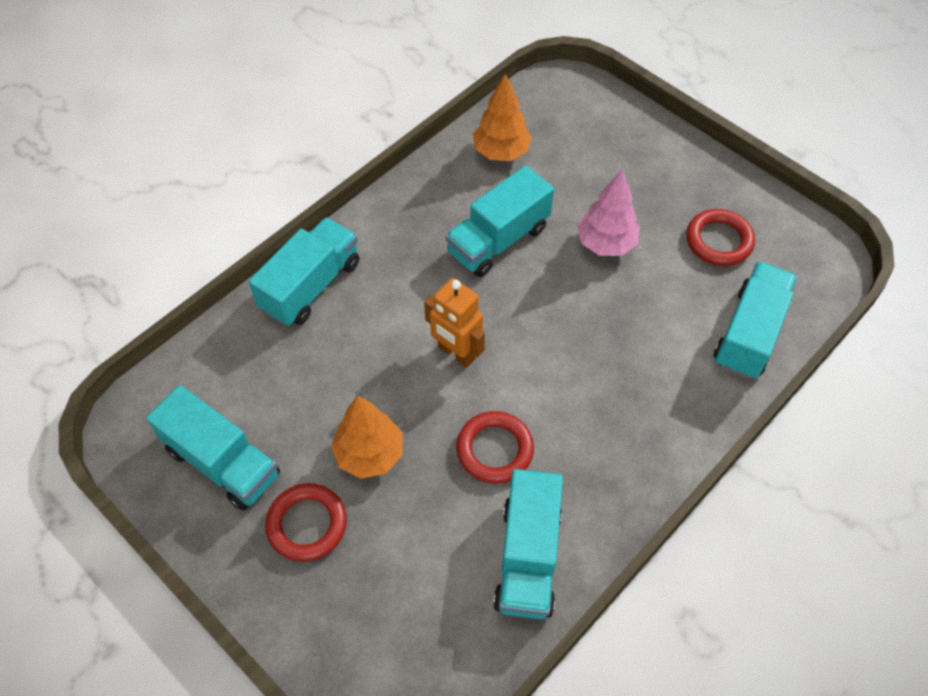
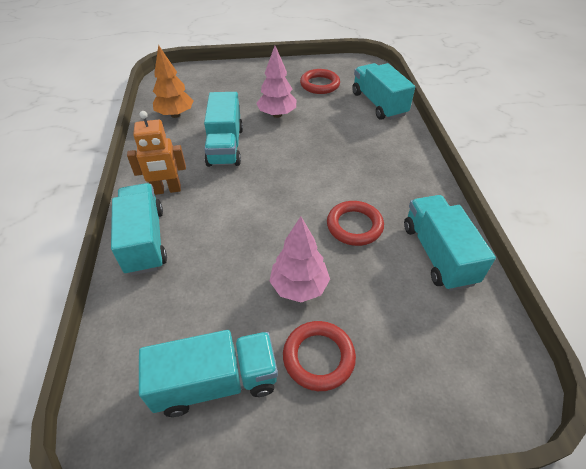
camera: 50 degrees left, 10 degrees down
(369, 454) = (299, 287): orange tree -> pink tree
(456, 353) = (274, 204): orange robot -> orange robot (167, 190)
(527, 557) = (438, 254): turquoise truck -> turquoise truck turned 150 degrees counterclockwise

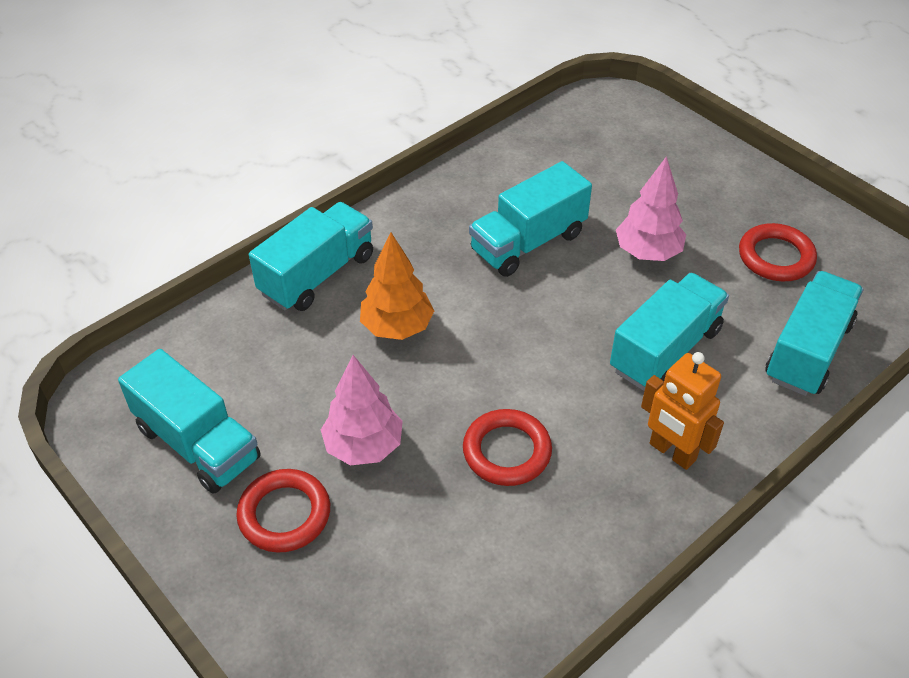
camera: 55 degrees right, 0 degrees up
(167, 190) = (404, 241): orange robot -> orange robot (672, 452)
(175, 115) = (538, 159): orange tree -> orange tree (397, 327)
(438, 254) = (536, 567): turquoise truck -> turquoise truck (665, 350)

